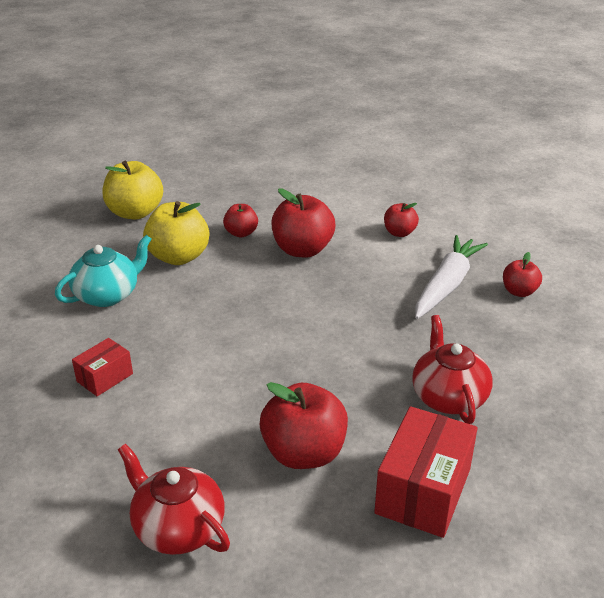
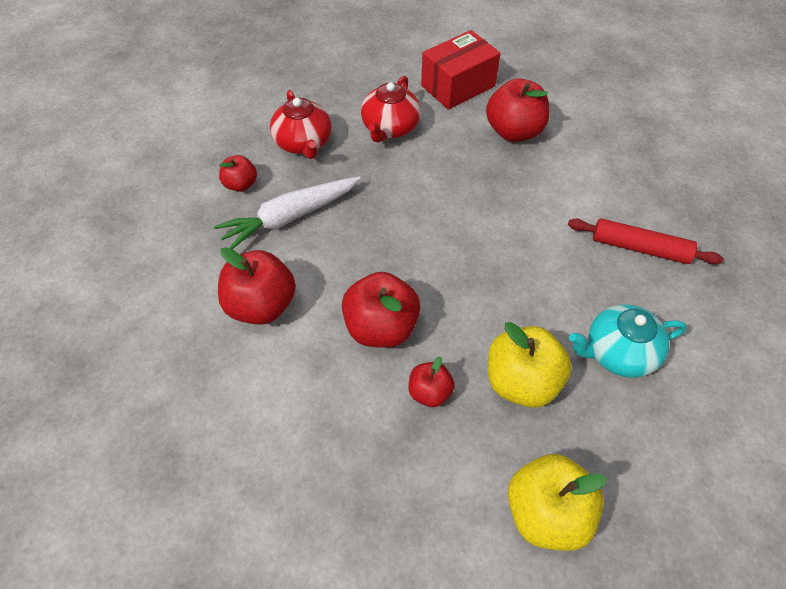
camera: 150 degrees left, 20 degrees up
(105, 377) = (640, 248): red box -> red rolling pin
(178, 528) = (613, 121): red teapot -> red teapot (303, 143)
(399, 233) = (261, 305): red apple -> red apple, size x1.78

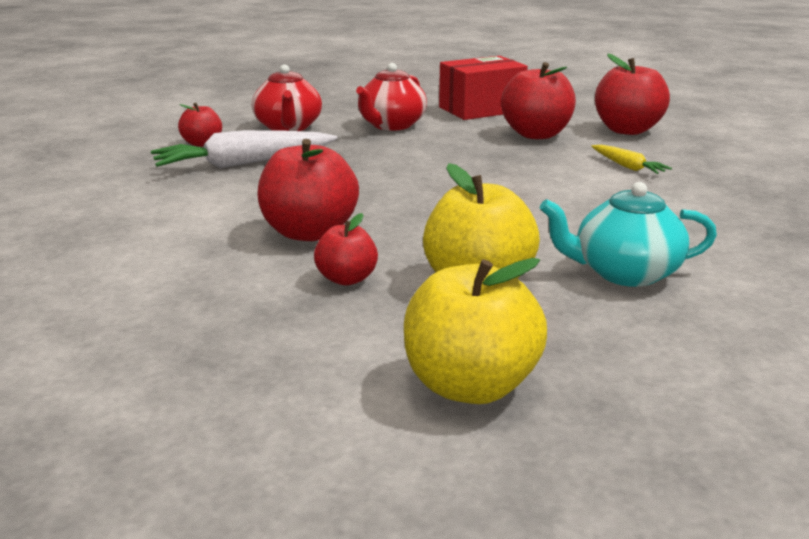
camera: 10 degrees right, 30 degrees down
(261, 305) = (172, 209): red apple -> red apple (627, 130)
(595, 183) = (627, 167): none -> yellow carrot
(640, 248) = (675, 207): red rolling pin -> none

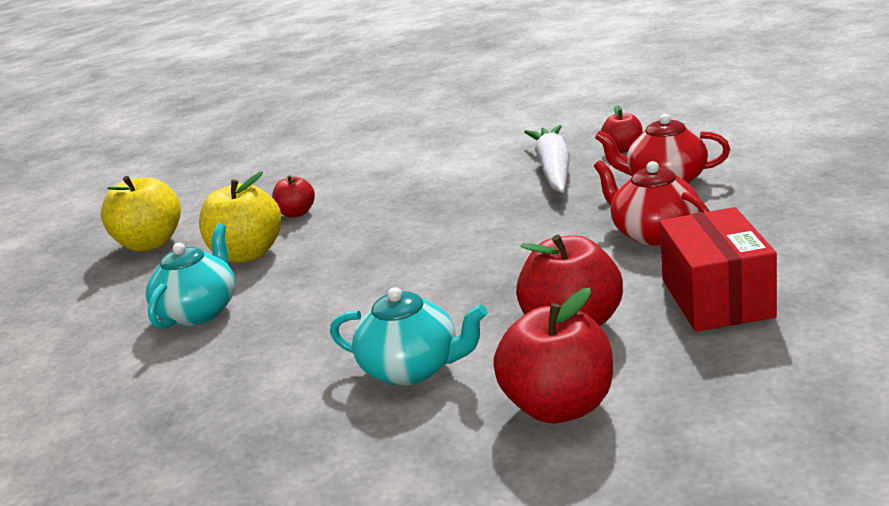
camera: 115 degrees right, 0 degrees up
(309, 232) = (380, 200): red apple -> none
(627, 167) = (412, 369): yellow carrot -> turquoise teapot

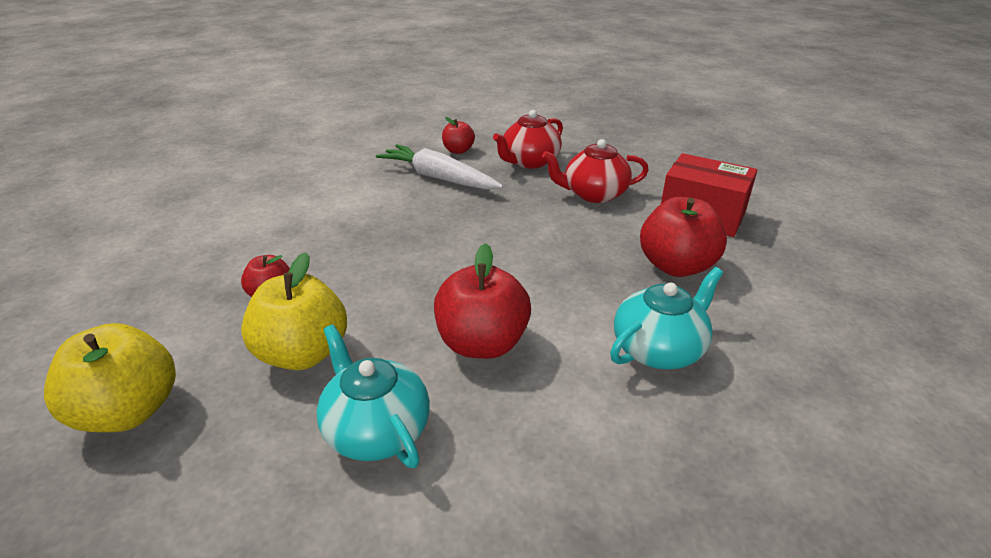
camera: 60 degrees left, 10 degrees up
(559, 406) = (776, 314): red apple -> red apple (482, 343)

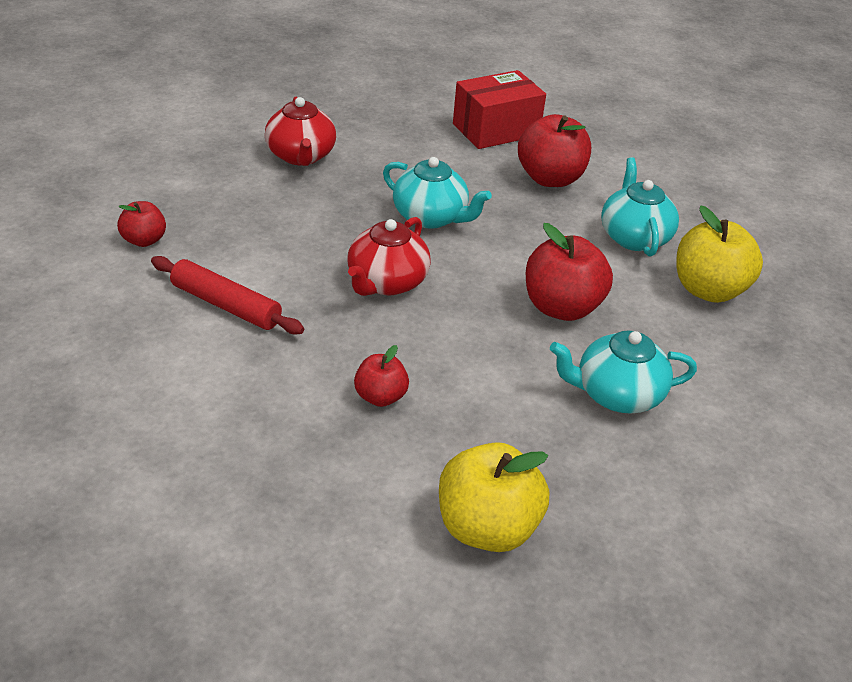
camera: 60 degrees left, 5 degrees up
(303, 353) = (492, 403): yellow apple -> yellow apple (708, 290)
(328, 201) = (226, 305): none -> red rolling pin
(438, 178) = (265, 219): white carrot -> none
(458, 151) = (218, 182): red apple -> red apple (144, 240)
(529, 233) = (431, 217): none -> turquoise teapot
(594, 194) = (405, 156): red teapot -> red teapot (386, 282)

